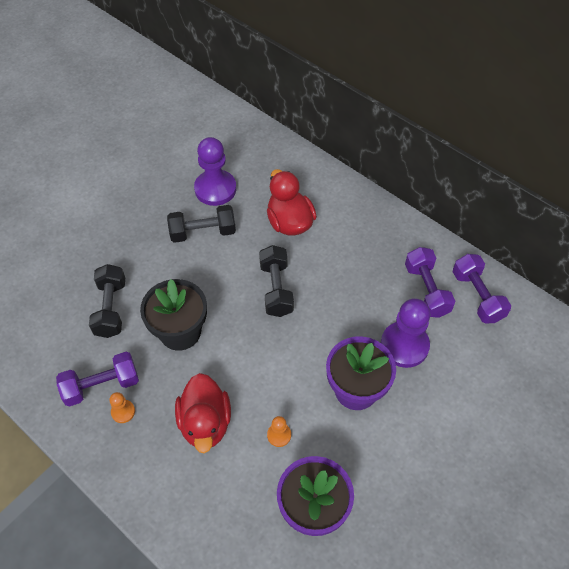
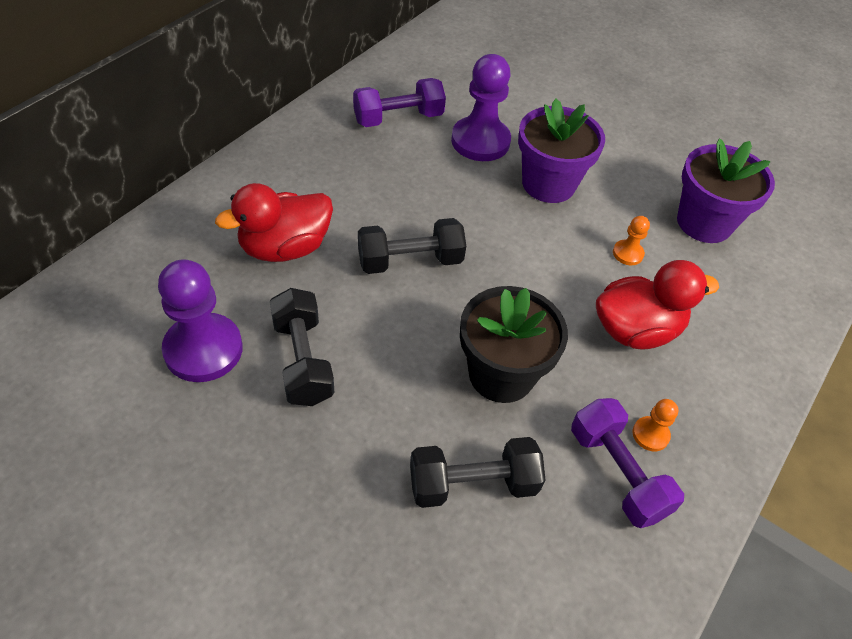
camera: 100 degrees left, 5 degrees down
(477, 296) = (403, 80): purple dumbbell -> none

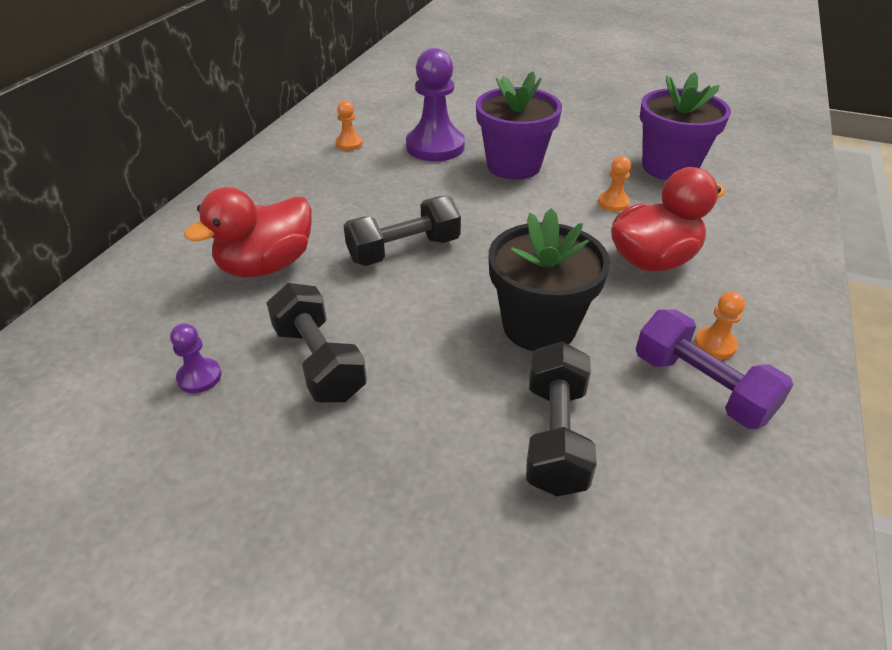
camera: 10 degrees left, 10 degrees down
(203, 349) = (199, 377): purple pawn -> purple pawn, size x0.46
(398, 118) = (349, 143): purple dumbbell -> orange pawn
(473, 484) = (555, 436): black dumbbell -> black dumbbell turned 60 degrees counterclockwise

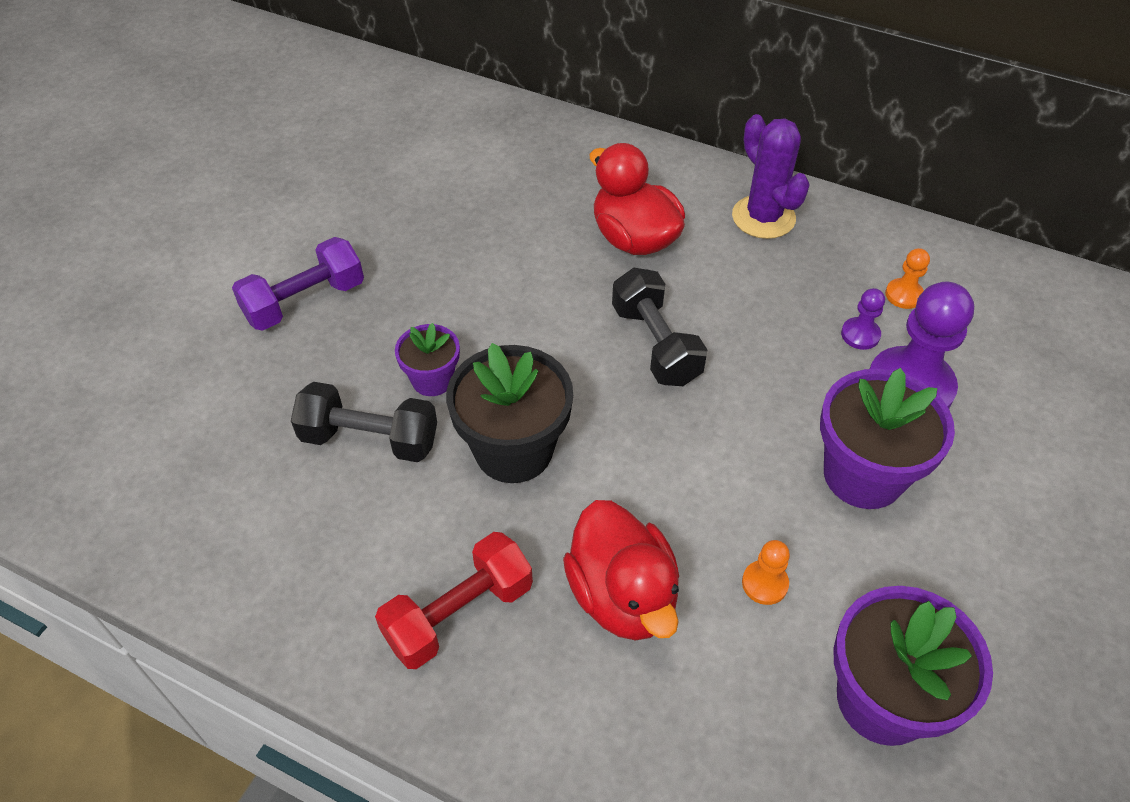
camera: 95 degrees right, 10 degrees up
(199, 377) = (486, 212): purple pawn -> purple pawn (860, 335)
(252, 197) = (763, 217): none -> purple cactus
(319, 362) = (491, 282): black dumbbell -> none
(465, 394) = (432, 380): none -> purple flower pot
(701, 387) = (400, 576): purple dumbbell -> purple dumbbell (305, 301)
(715, 344) = (459, 614): orange pawn -> red dumbbell

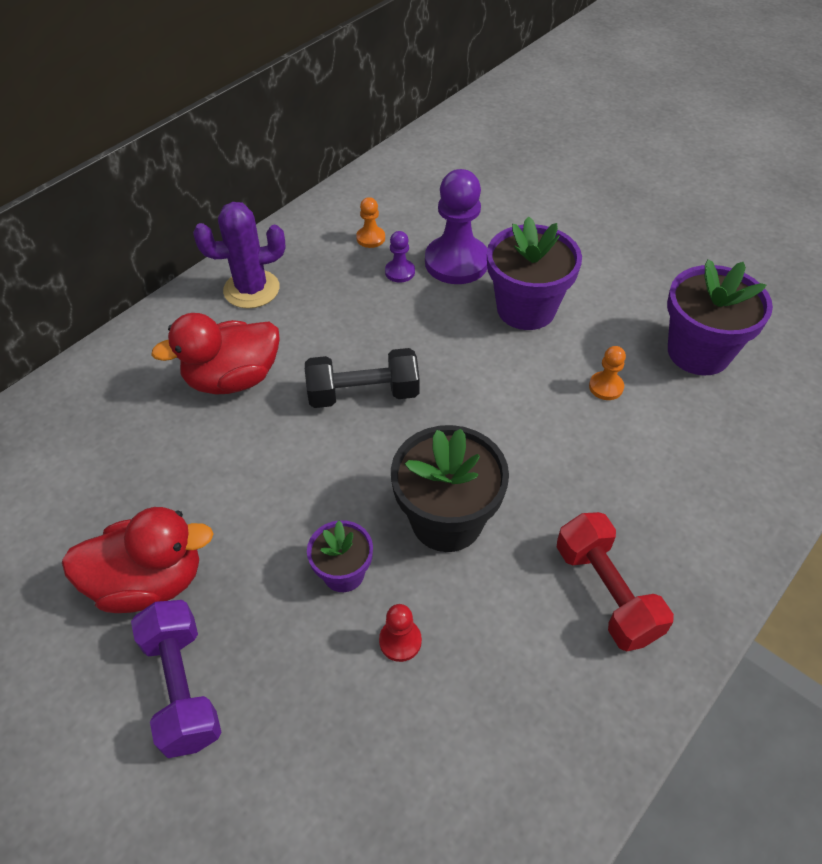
camera: 75 degrees left, 0 degrees up
(370, 439) = (400, 641): black dumbbell -> red pawn
(622, 595) = (604, 473): red duck -> red duck (149, 582)

